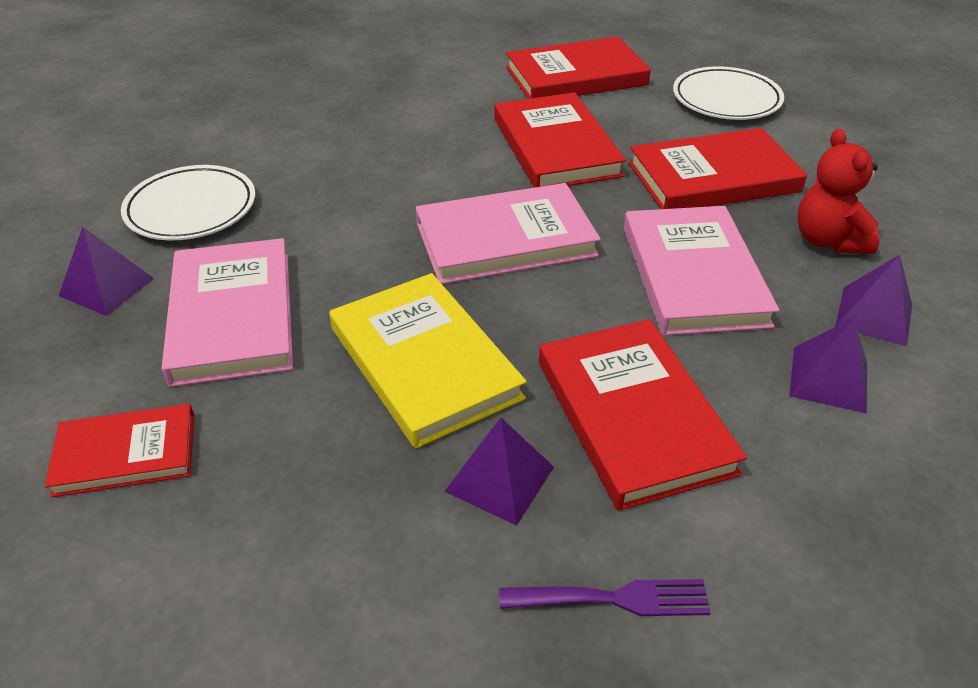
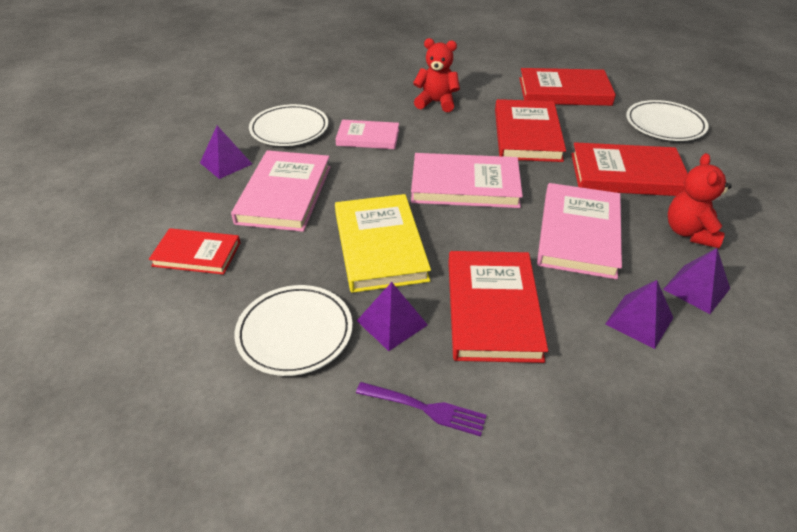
camera: 20 degrees right, 0 degrees up
(325, 197) = (368, 137): none -> pink book
(356, 540) = (295, 333): none -> white plate
(404, 124) = (436, 102): none -> red teddy bear

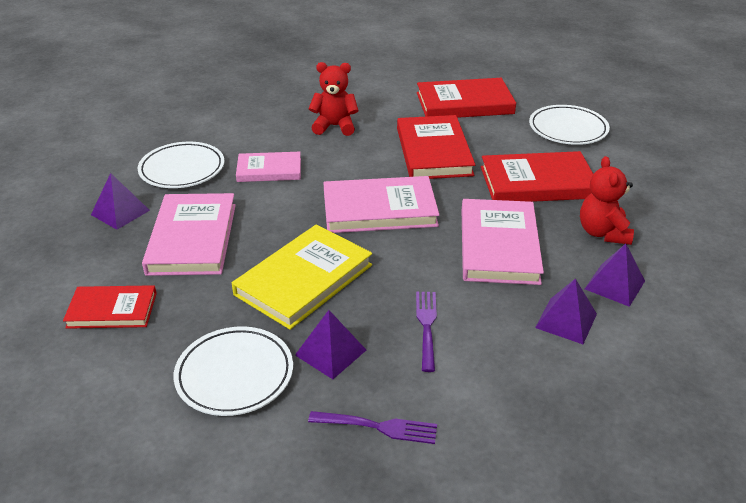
camera: 10 degrees left, 5 degrees down
(380, 246) = (304, 280): yellow book -> yellow book turned 60 degrees clockwise
(492, 309) = (427, 327): red book -> purple fork

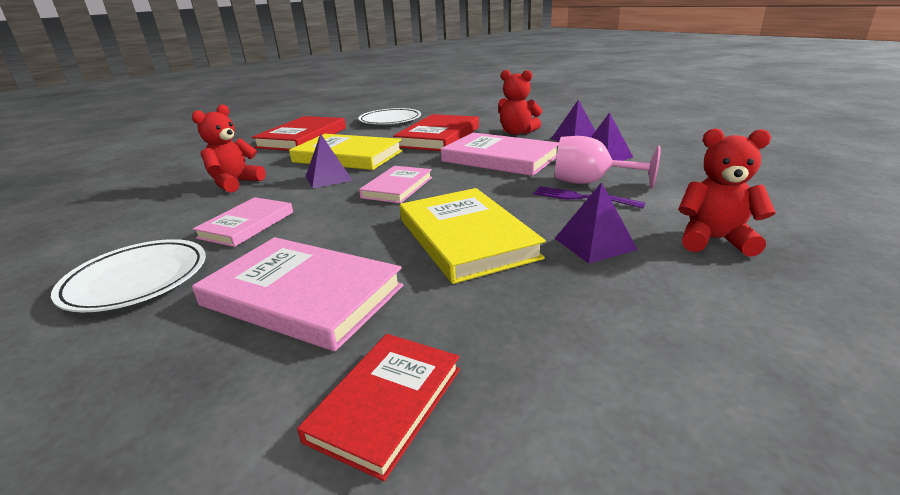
camera: 60 degrees left, 10 degrees down
(120, 212) = (139, 354): purple pyramid -> purple pyramid (328, 178)
(234, 374) = (606, 307): white plate -> none
(377, 427) = (714, 240): purple fork -> red teddy bear
(379, 209) = (397, 187): pink book -> pink book, size x0.62
(433, 151) = (347, 156): red book -> yellow book
(472, 325) = (590, 182): none -> pink goblet

